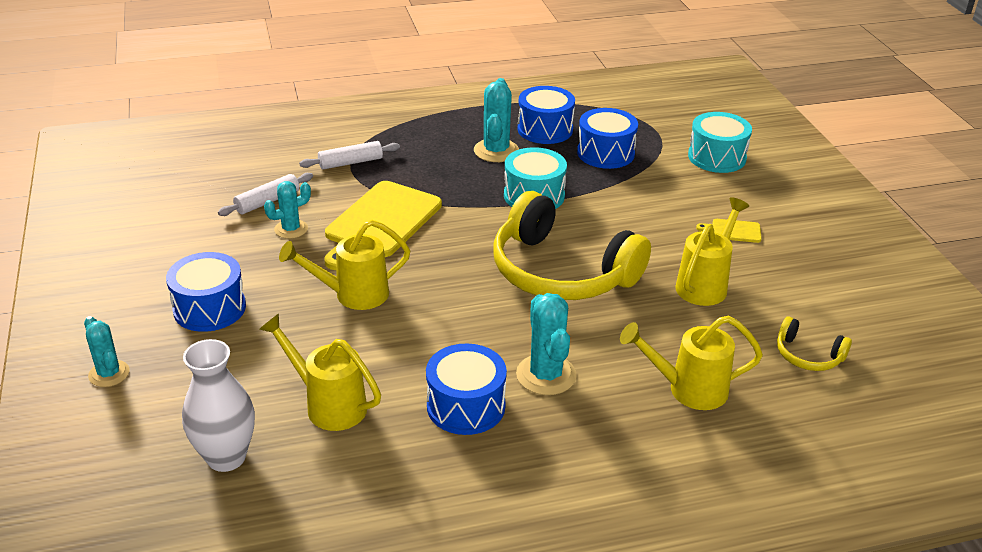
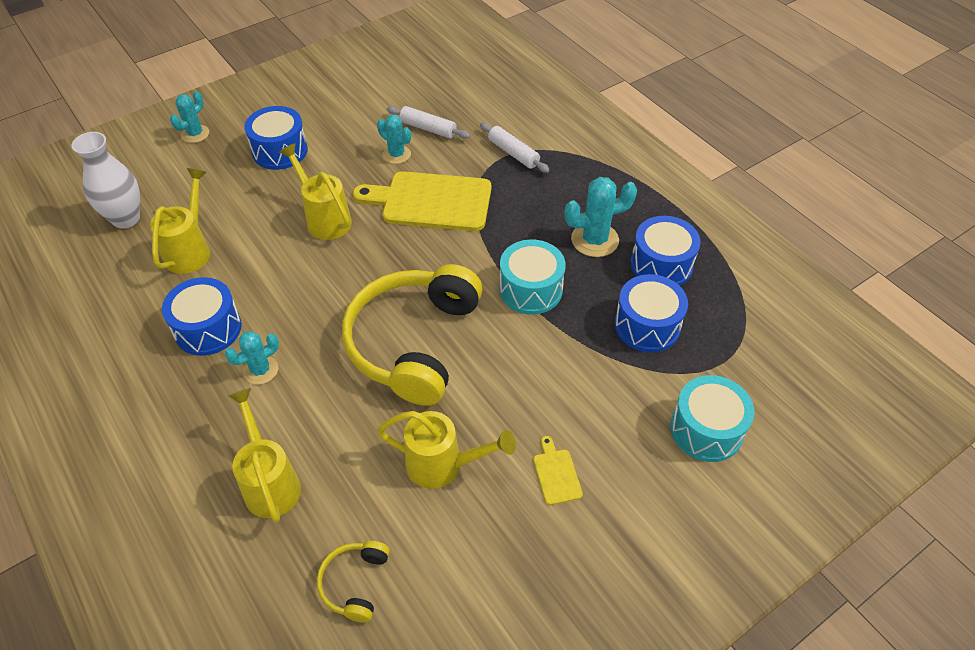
camera: 70 degrees right, 15 degrees up
(546, 375) = (260, 370): turquoise cactus -> turquoise cactus, size x0.65

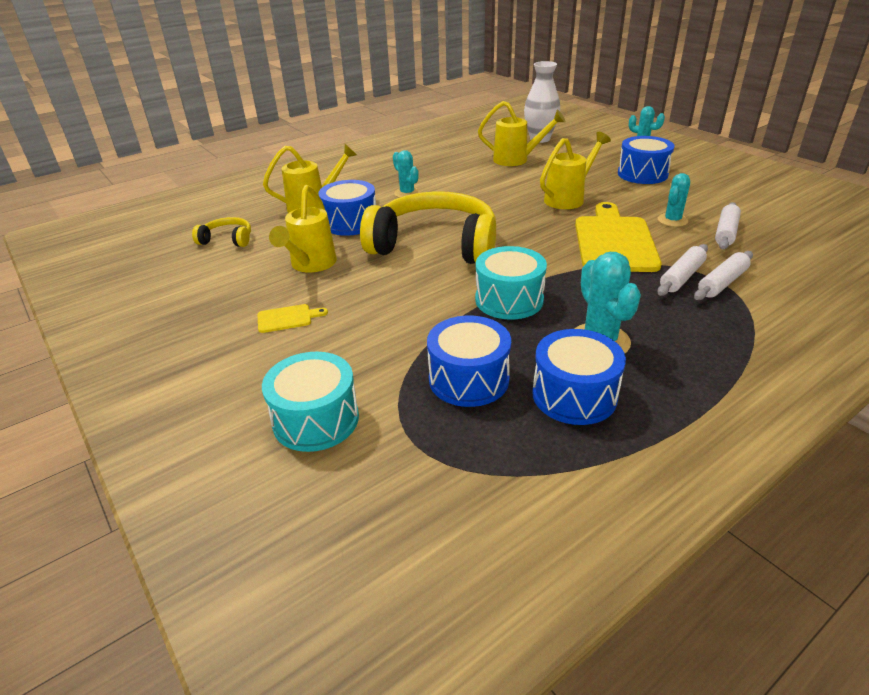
camera: 90 degrees right, 15 degrees down
(208, 328) = (443, 174): blue drum -> blue drum (350, 222)
(502, 173) = (681, 277): none -> white rolling pin

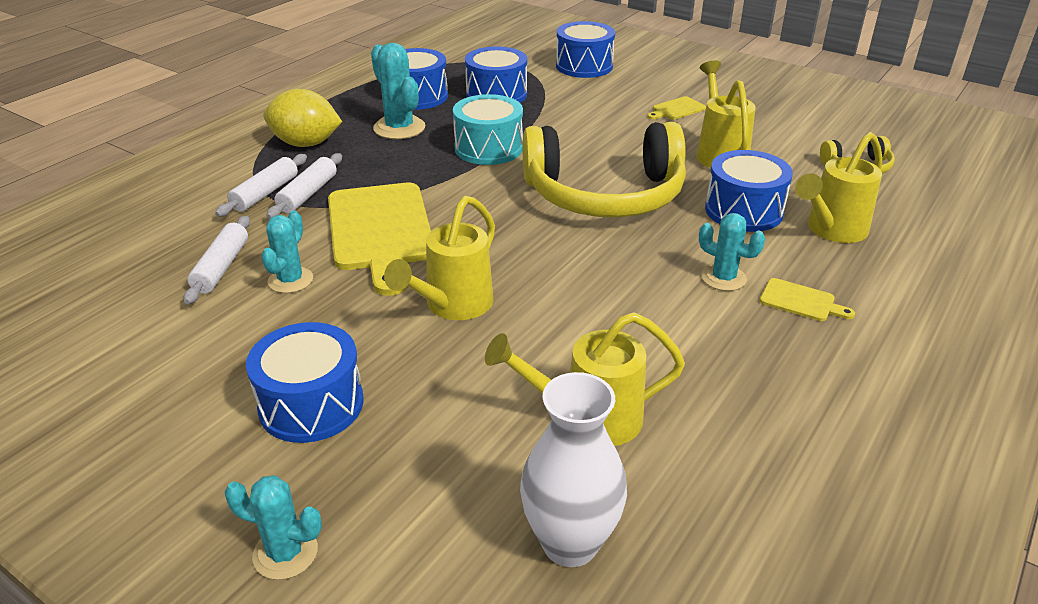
camera: 160 degrees right, 0 degrees up
(316, 419) = (584, 66): turquoise drum -> blue drum
(379, 181) = (801, 301): none -> yellow cutting board
(705, 335) = (306, 144): none -> yellow lemon

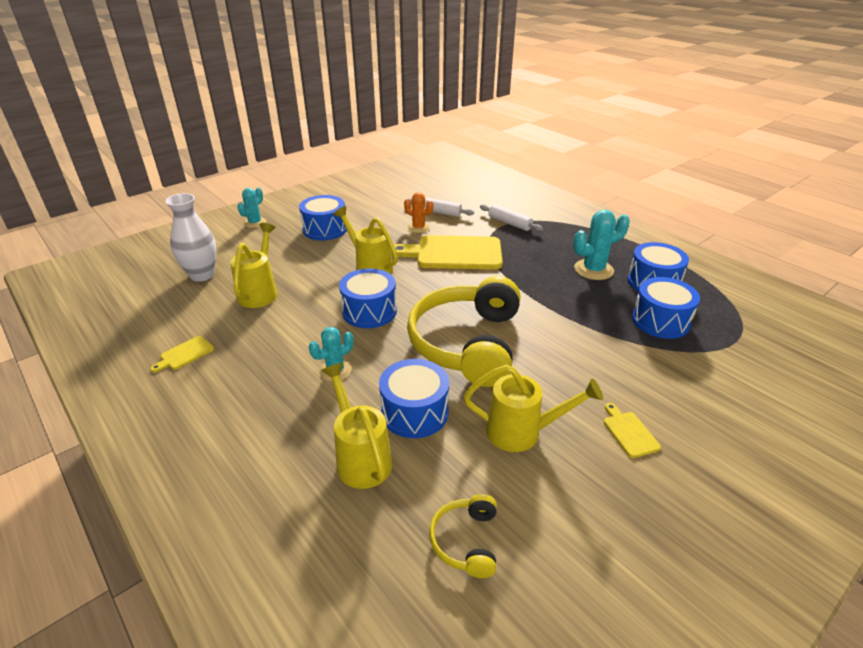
camera: 105 degrees right, 0 degrees up
(290, 280) = (418, 228): turquoise cactus -> orange cactus
(306, 144) = (572, 236): yellow lemon -> none
(308, 194) = (505, 234): white rolling pin -> none
(488, 148) = (554, 303): turquoise drum -> none
(584, 66) = (746, 390): blue drum -> blue drum (369, 311)
(801, 301) = (288, 399): yellow cutting board -> yellow cutting board (185, 354)

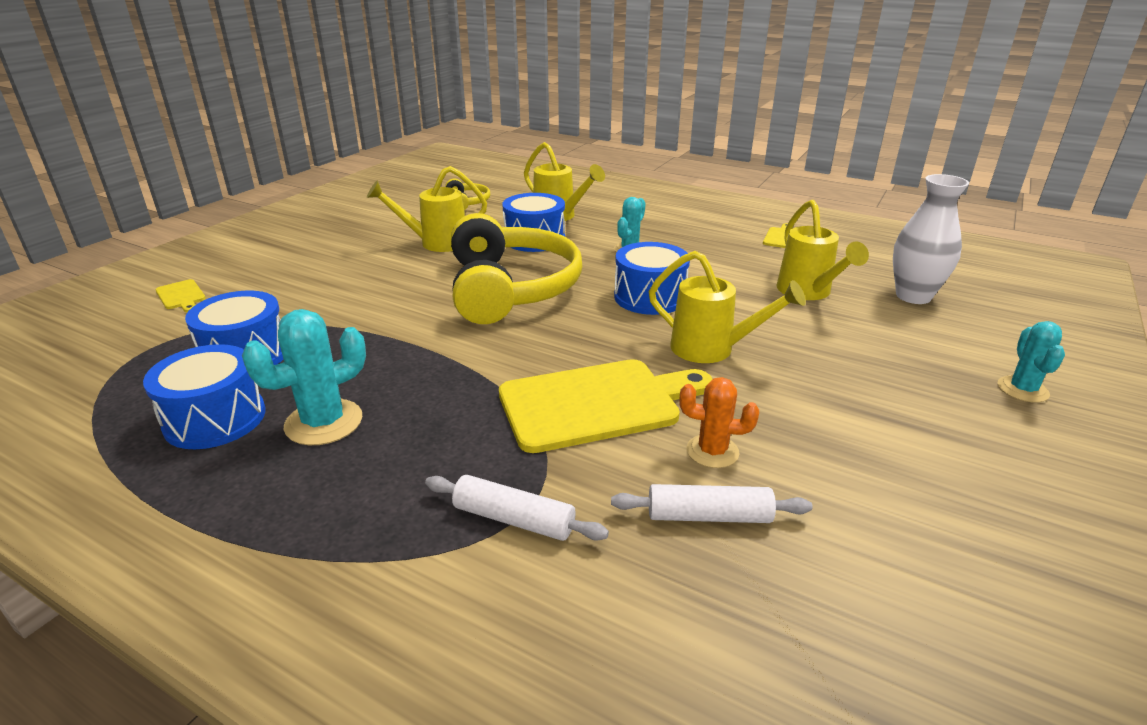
camera: 160 degrees right, 5 degrees down
(325, 229) = (881, 403): blue drum -> none
(629, 432) = (339, 256): yellow cutting board -> yellow cutting board (181, 296)

